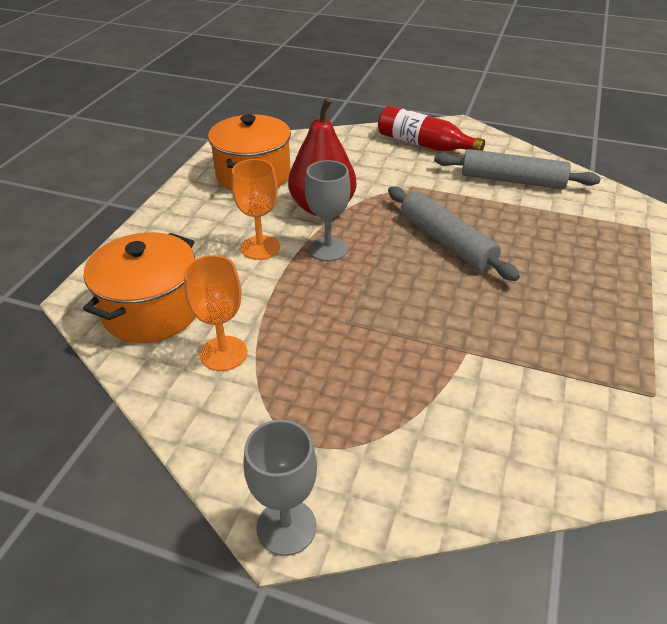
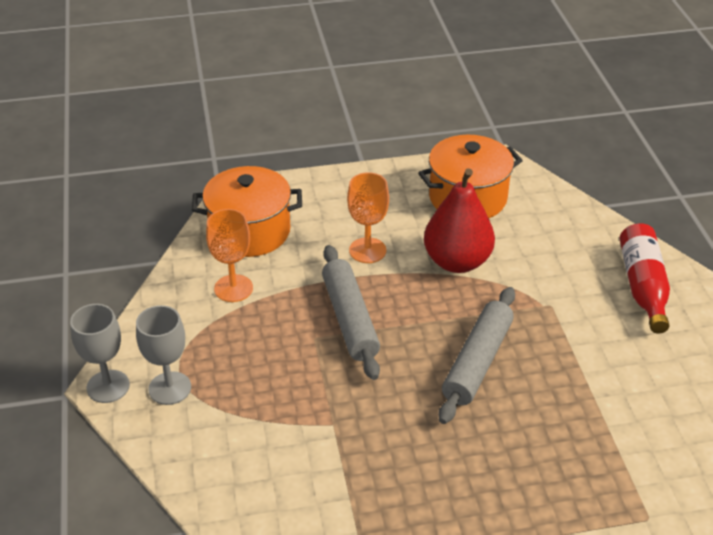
camera: 60 degrees right, 0 degrees up
(328, 249) = (399, 290): grey goblet -> grey goblet (170, 388)
(512, 180) = (640, 378): grey rolling pin -> grey rolling pin (350, 319)

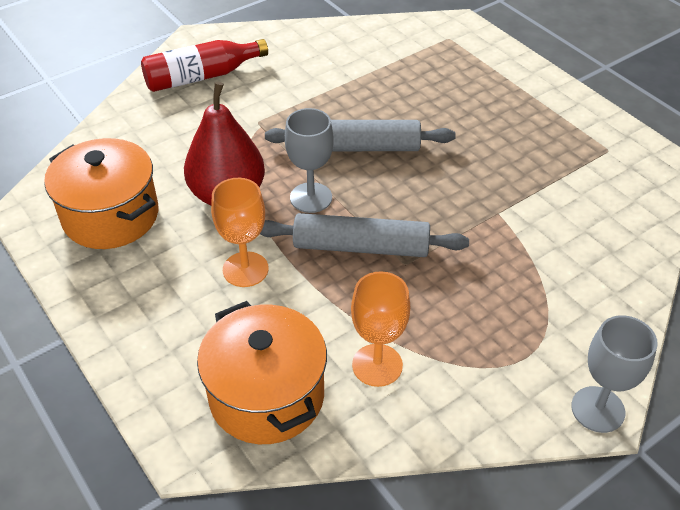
camera: 115 degrees left, 5 degrees up
(170, 388) = (555, 351): grey goblet -> grey goblet (311, 197)
(350, 319) = (361, 246): grey rolling pin -> grey rolling pin turned 45 degrees clockwise

